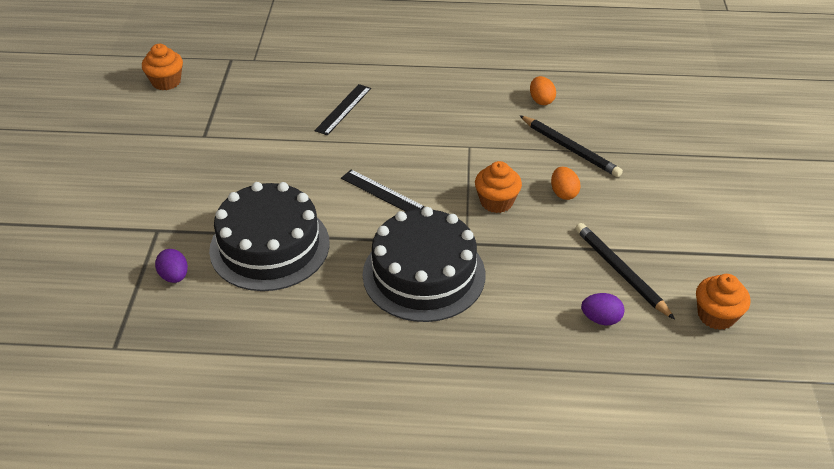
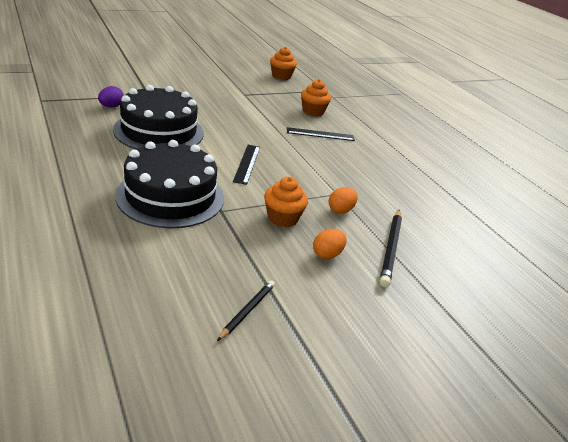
camera: 55 degrees right, 10 degrees down
(541, 100) = (435, 221): orange egg -> orange egg (340, 210)
(601, 319) = (172, 307): purple egg -> none
(620, 272) = (247, 311): black pencil -> black pencil, size x0.62
(716, 315) = (227, 405): orange cupcake -> orange cupcake (313, 111)

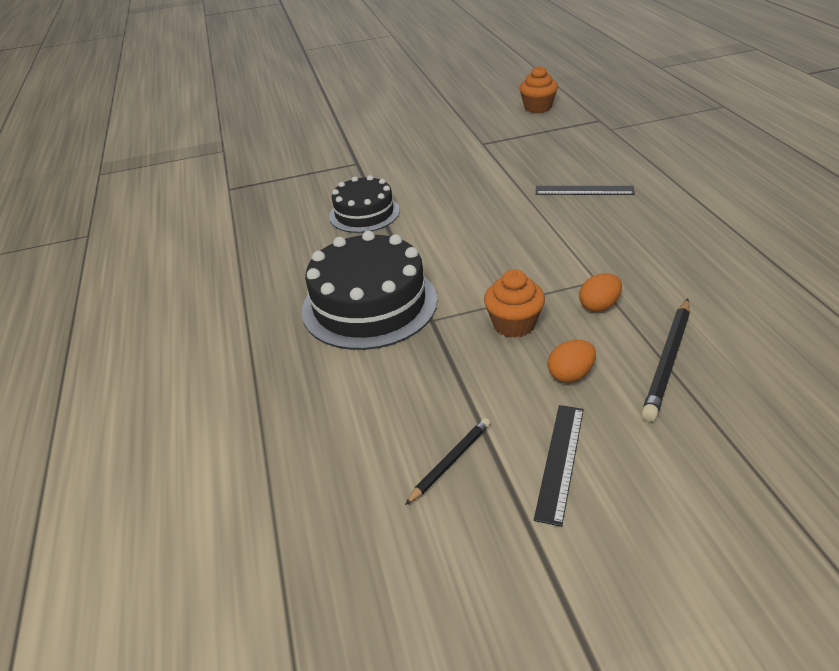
camera: 20 degrees right, 5 degrees up
(111, 106) = (309, 186): purple egg -> none
(159, 131) = (364, 213): black cake -> black cake, size x0.63
(247, 163) = (474, 247): black ruler -> black ruler (560, 461)
(313, 111) = (577, 156): orange cupcake -> none

